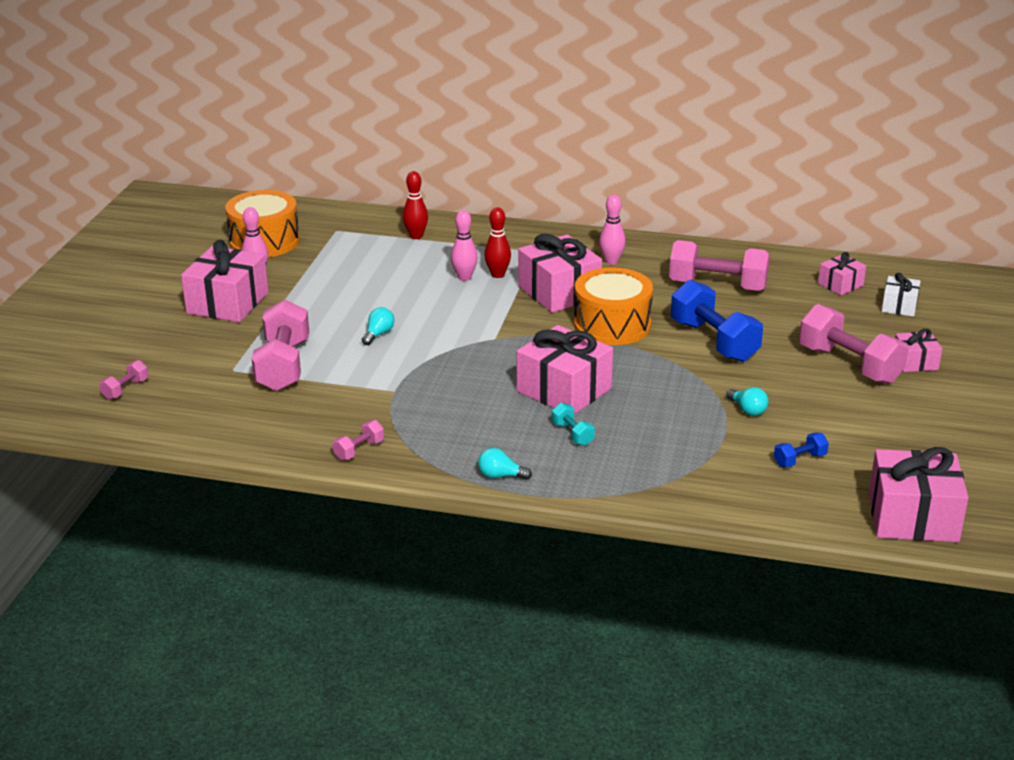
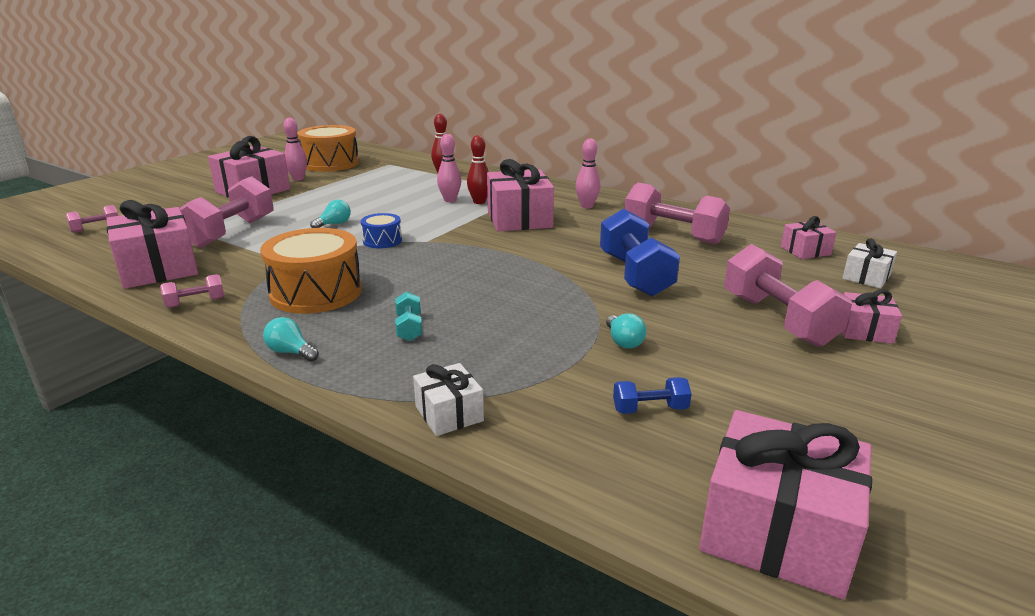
camera: 20 degrees right, 5 degrees down
(451, 346) = (382, 241): none -> blue drum
(564, 390) = (444, 289): pink gift -> pink gift (158, 268)
(612, 325) = (543, 247): orange drum -> orange drum (316, 292)
(668, 494) = (449, 414): none -> white gift

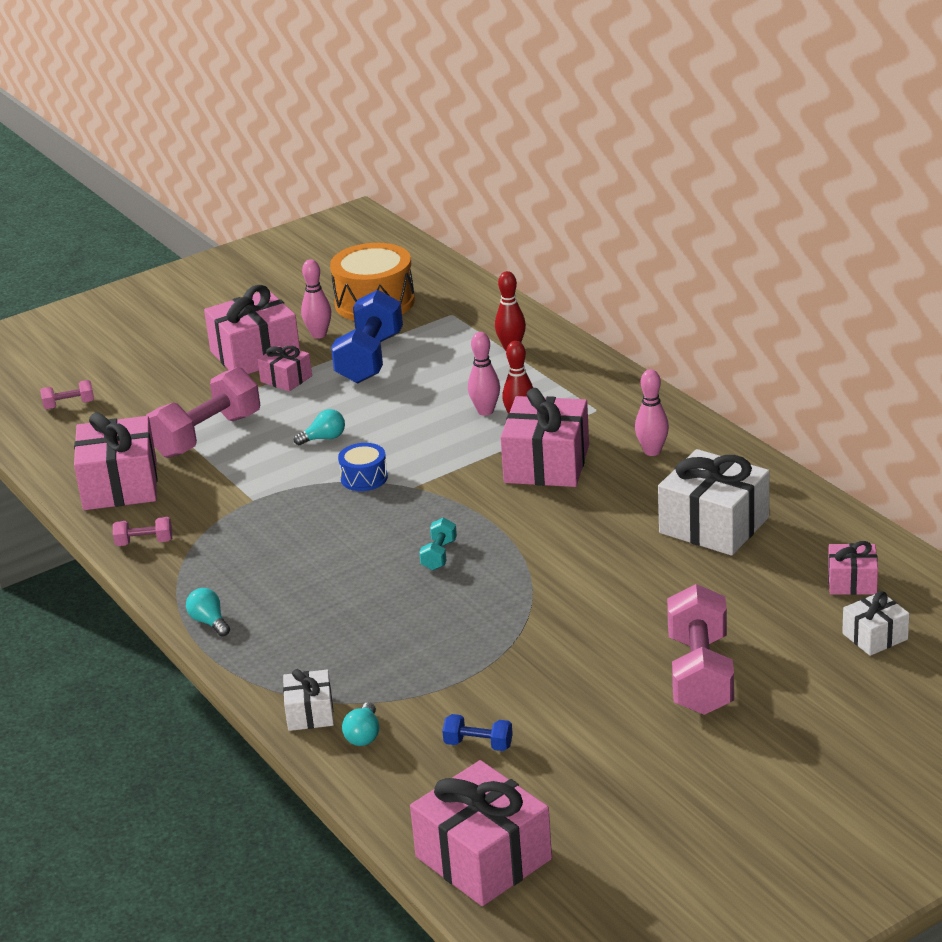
camera: 25 degrees right, 5 degrees up
(316, 292) = (260, 549): orange drum -> none
(409, 328) = (326, 614): turquoise dumbbell -> turquoise dumbbell (439, 555)
(623, 341) = (516, 670): turquoise light bulb -> turquoise light bulb (364, 735)
(634, 275) = (607, 583): blue dumbbell -> blue dumbbell (370, 359)
(673, 235) = (714, 525): pink dumbbell -> white gift
(864, 331) = (776, 706): pink gift -> pink gift (286, 379)

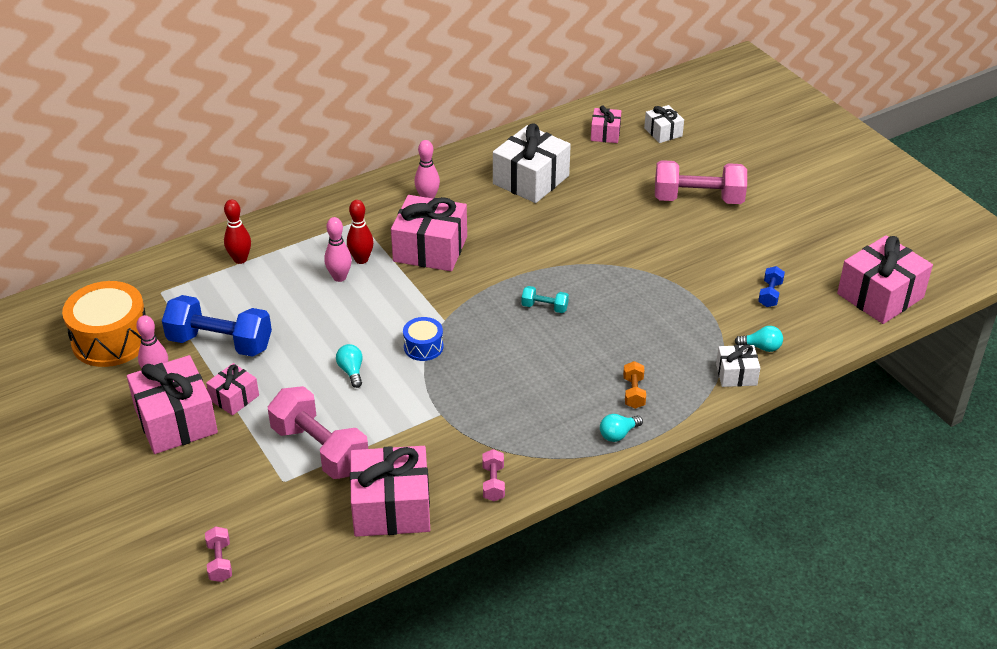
camera: 90 degrees left, 10 degrees up
(280, 630) = (633, 392): none -> orange dumbbell

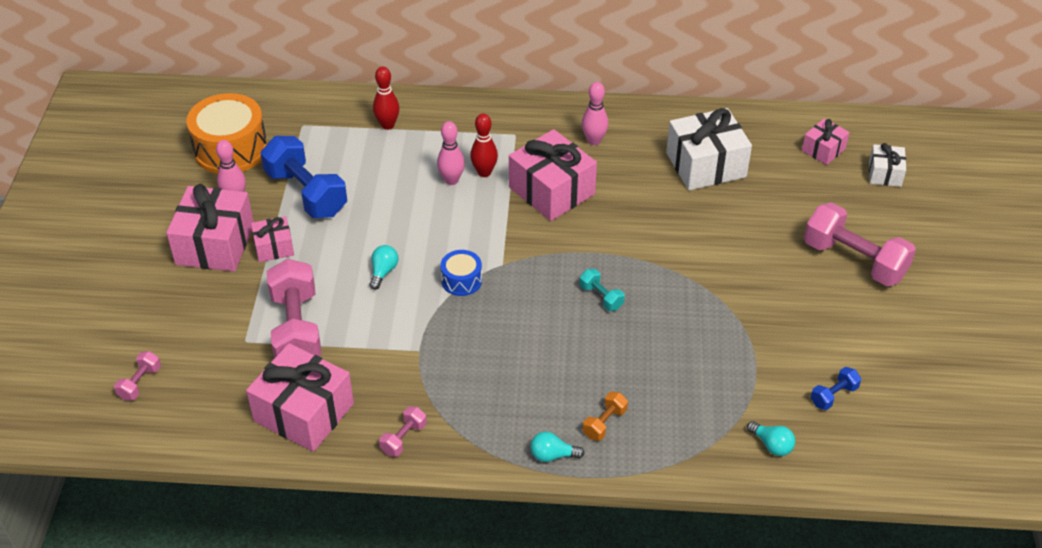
camera: 35 degrees right, 5 degrees up
(736, 374) = (720, 459): white gift -> none
(880, 296) = (952, 458): pink gift -> none

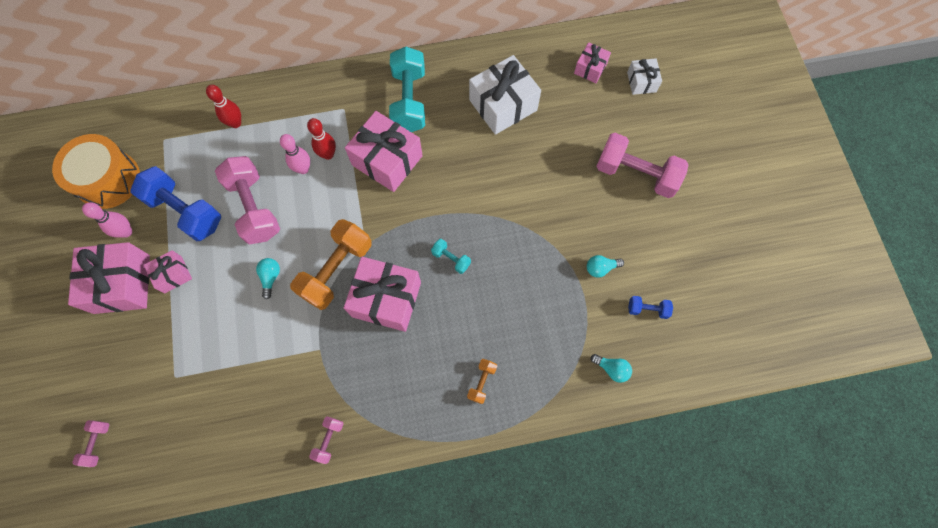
camera: 15 degrees left, 25 degrees up
(296, 329) = (214, 354): pink dumbbell -> pink dumbbell (254, 207)
(304, 412) = (242, 436): pink gift -> pink gift (386, 299)
(461, 280) = (336, 270): blue drum -> orange dumbbell
(552, 455) = (449, 424): turquoise light bulb -> turquoise light bulb (600, 268)
(594, 141) = (409, 101): pink bowling pin -> turquoise dumbbell
(833, 395) = (647, 309): blue dumbbell -> blue dumbbell turned 60 degrees clockwise

